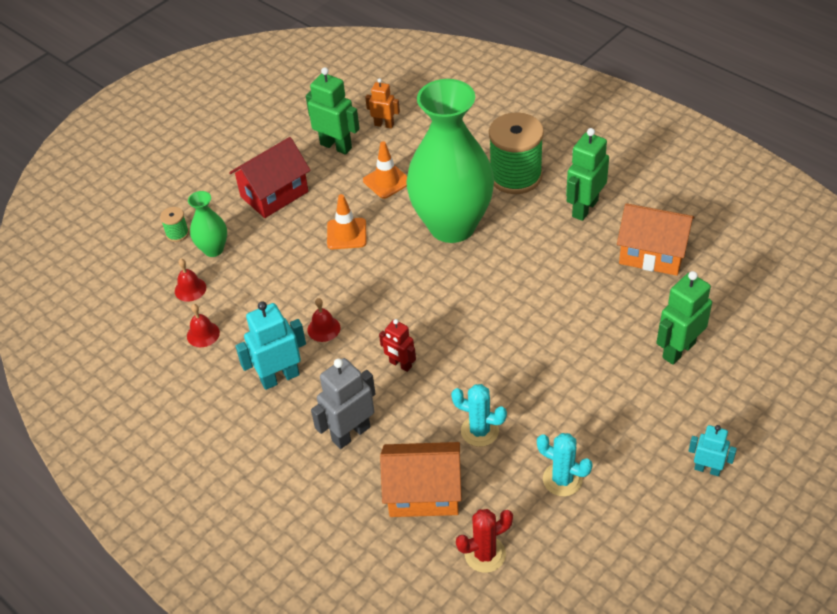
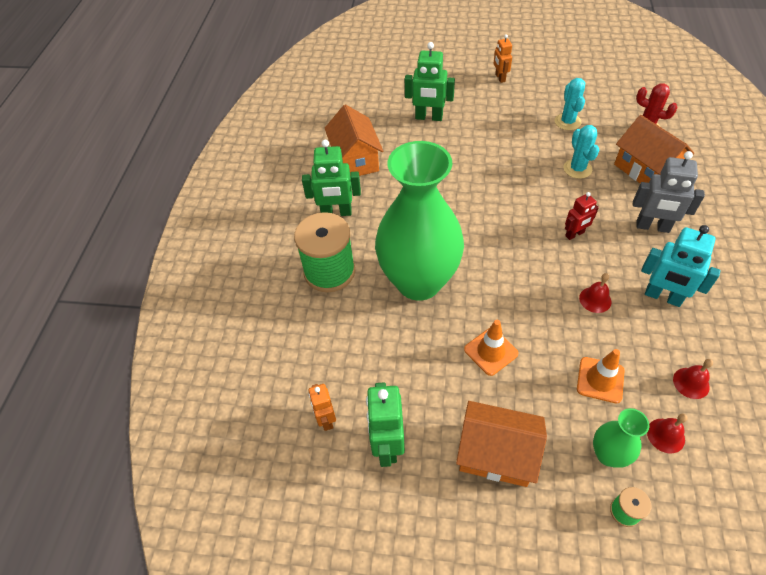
camera: 125 degrees left, 5 degrees up
(274, 194) = (496, 454): red house -> orange house
(387, 181) = (403, 363): orange traffic cone -> orange traffic cone (600, 380)
(400, 364) = (575, 234): red robot -> red robot turned 60 degrees clockwise
(707, 469) = (500, 78): turquoise robot -> orange robot

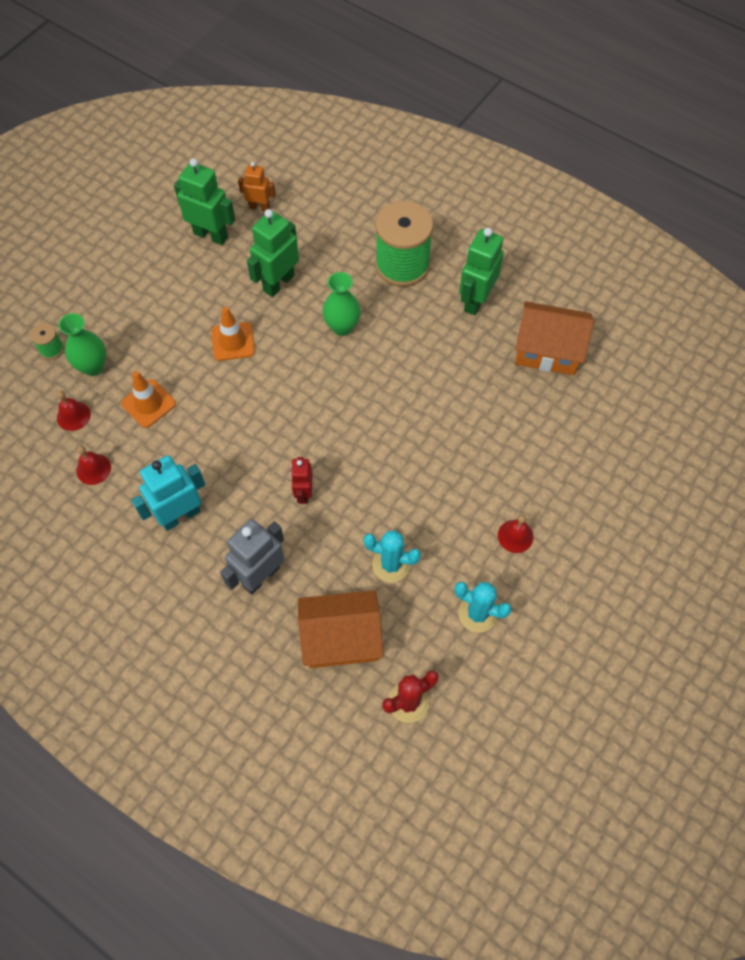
camera: 115 degrees right, 10 degrees up
(419, 281) = (342, 327): green vase -> green vase, size x0.43
(429, 117) = (580, 460): green robot -> green robot (278, 283)
(496, 454) = (151, 296): orange house -> none
(500, 78) = (617, 592): orange robot -> none
(595, 299) = (220, 455): red bell -> red bell (515, 536)

